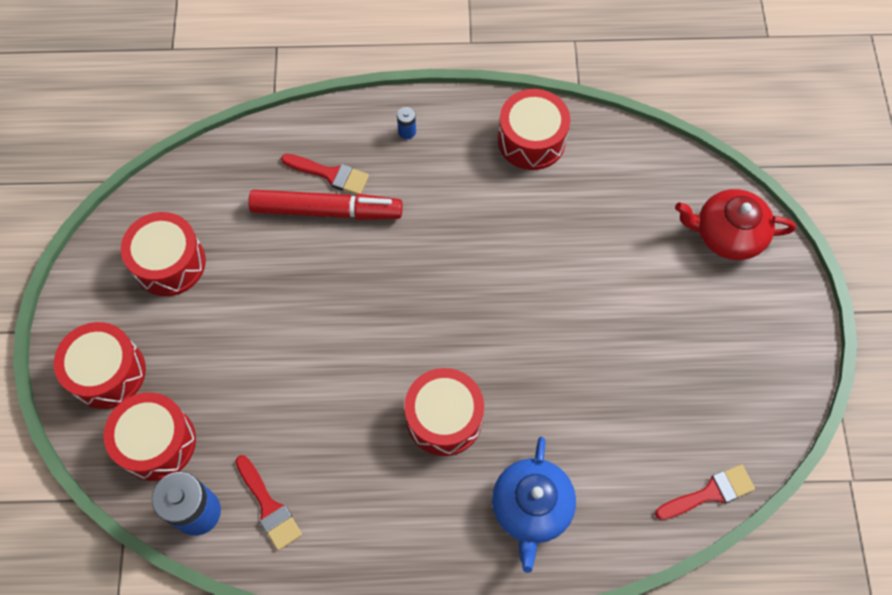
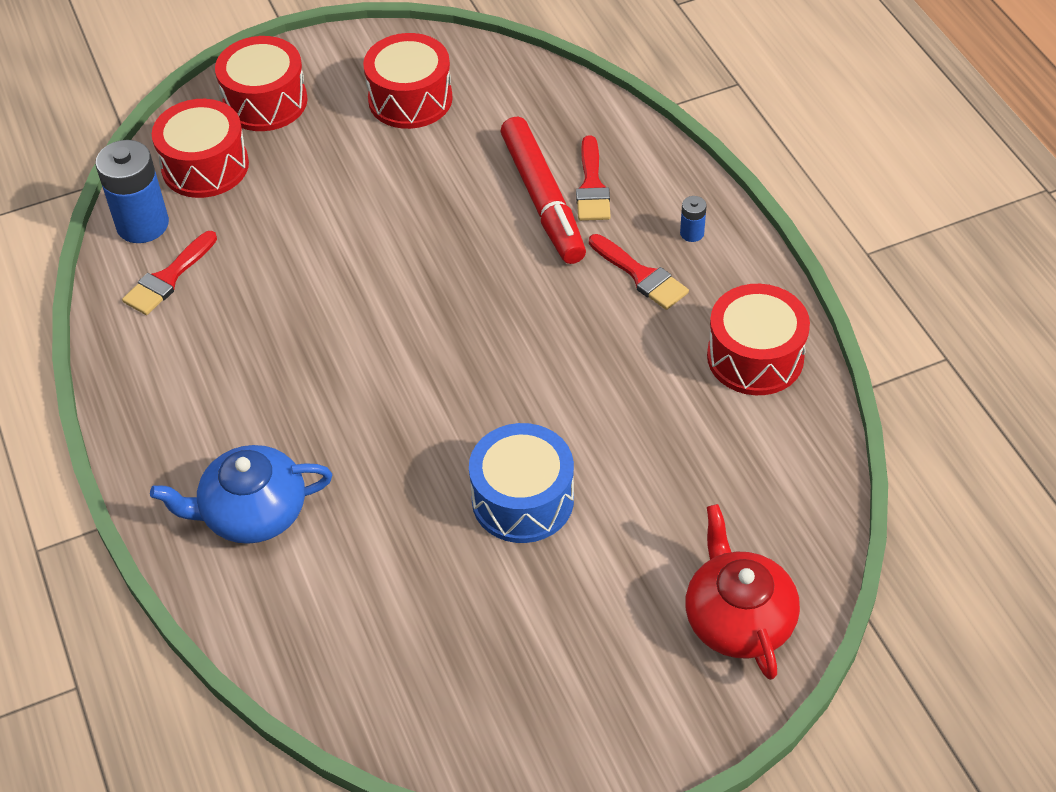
camera: 70 degrees right, 15 degrees down
(444, 418) = (331, 393): red drum -> none
(590, 323) = (522, 499): none -> blue drum
(710, 493) = (342, 700): red brush -> red brush (641, 275)

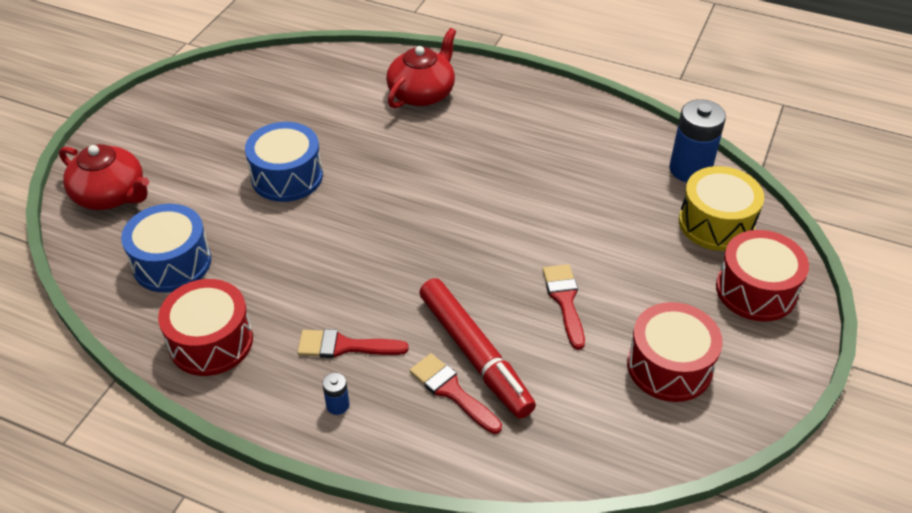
camera: 135 degrees right, 5 degrees down
(168, 278) = (628, 154): red brush -> red brush (564, 300)
(205, 166) = (716, 223): red drum -> yellow drum
(252, 512) = (422, 93): blue teapot -> red teapot
(542, 200) = (474, 354): red marker -> red marker turned 150 degrees counterclockwise
(732, 471) = (172, 263): none -> blue drum

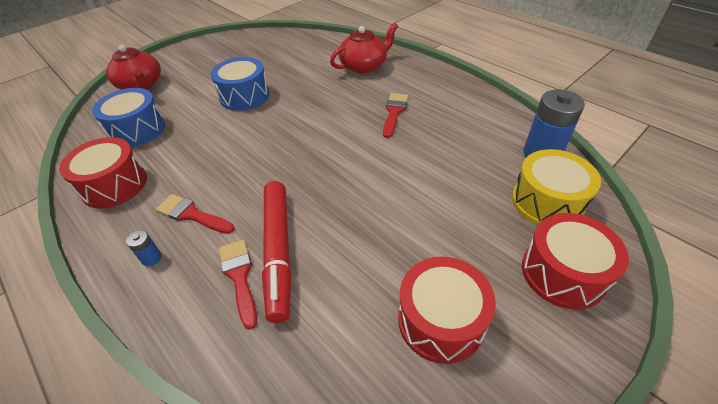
camera: 25 degrees right, 0 degrees up
(564, 300) = (378, 229): red brush -> red brush (394, 112)

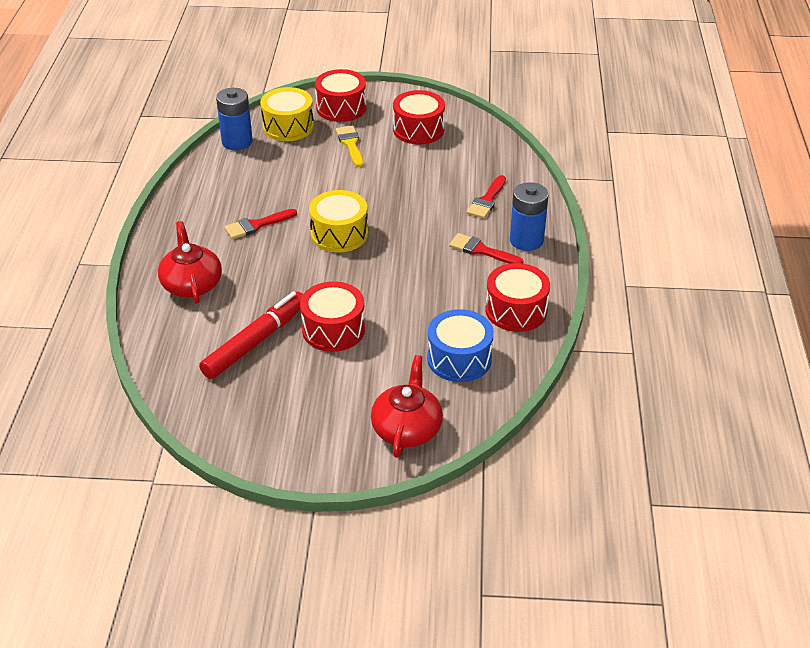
camera: 135 degrees left, 5 degrees down
(152, 258) = (526, 240): blue battery -> blue battery, size x2.23
(192, 214) = (481, 250): red brush -> red brush turned 135 degrees clockwise
(244, 96) = (333, 329): blue drum -> red drum
(278, 251) = (454, 198): red marker -> red marker (256, 342)
(329, 145) = (339, 234): none -> yellow drum
(364, 66) = (191, 284): red teapot -> red teapot turned 60 degrees clockwise
(464, 231) = (350, 144): none -> yellow brush

